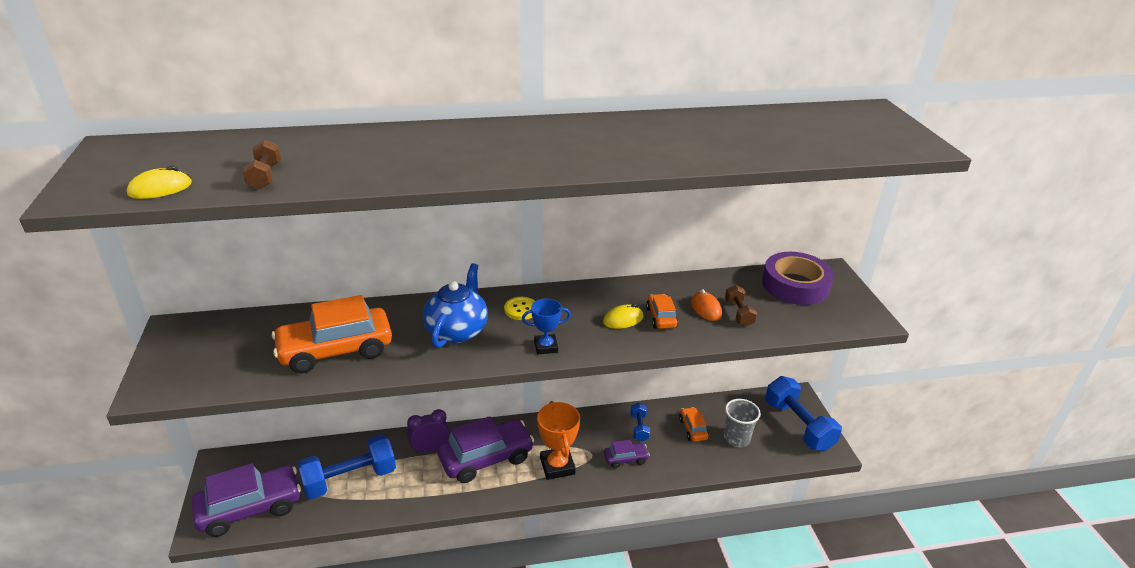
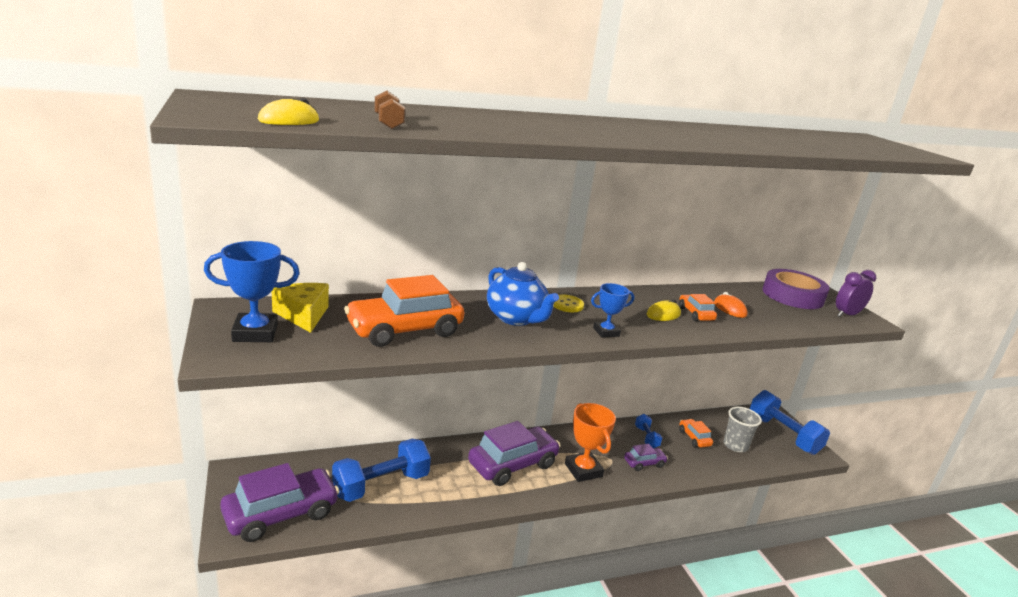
camera: 10 degrees left, 10 degrees down
(191, 358) = (255, 333): none -> blue trophy
(244, 334) = (303, 315): none -> yellow cheese
(430, 449) = (454, 457): purple clock -> purple clock (847, 314)
(457, 331) = (516, 318): blue teapot -> blue teapot turned 135 degrees clockwise
(739, 313) = (759, 313): brown dumbbell -> none

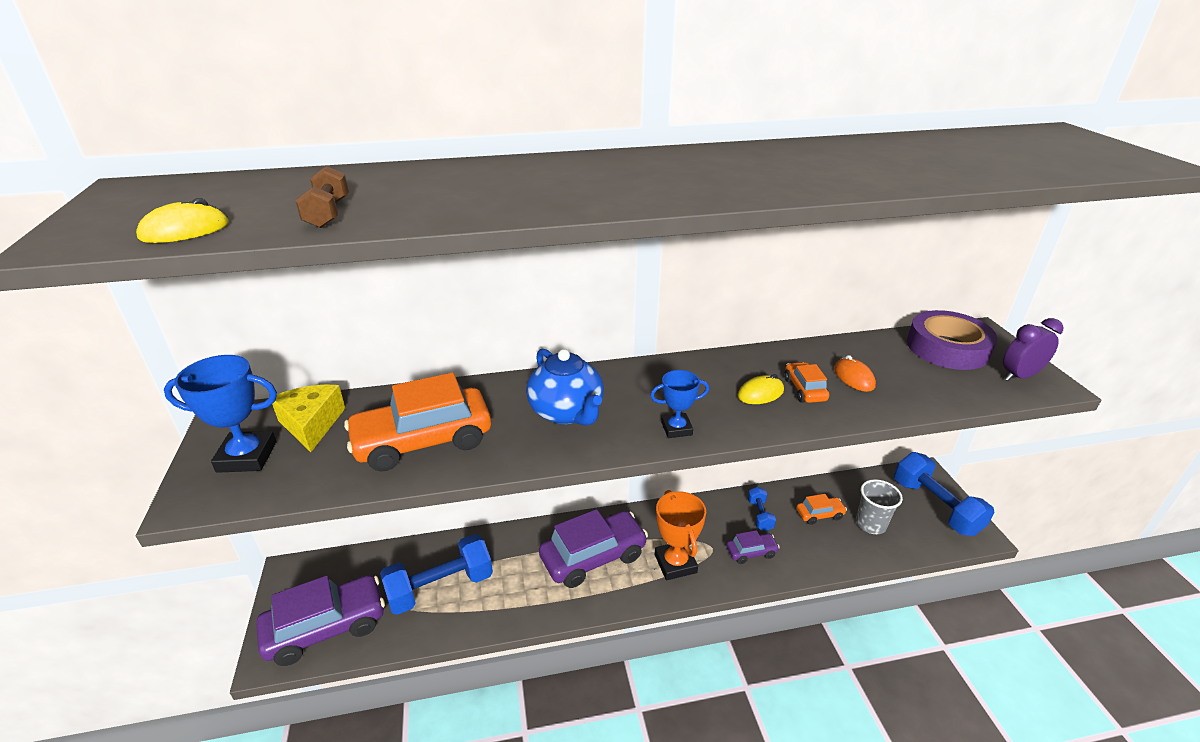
camera: 10 degrees right, 10 degrees up
(567, 305) = (638, 385): yellow button -> none
(694, 438) = (819, 514): orange car -> orange car turned 90 degrees clockwise

